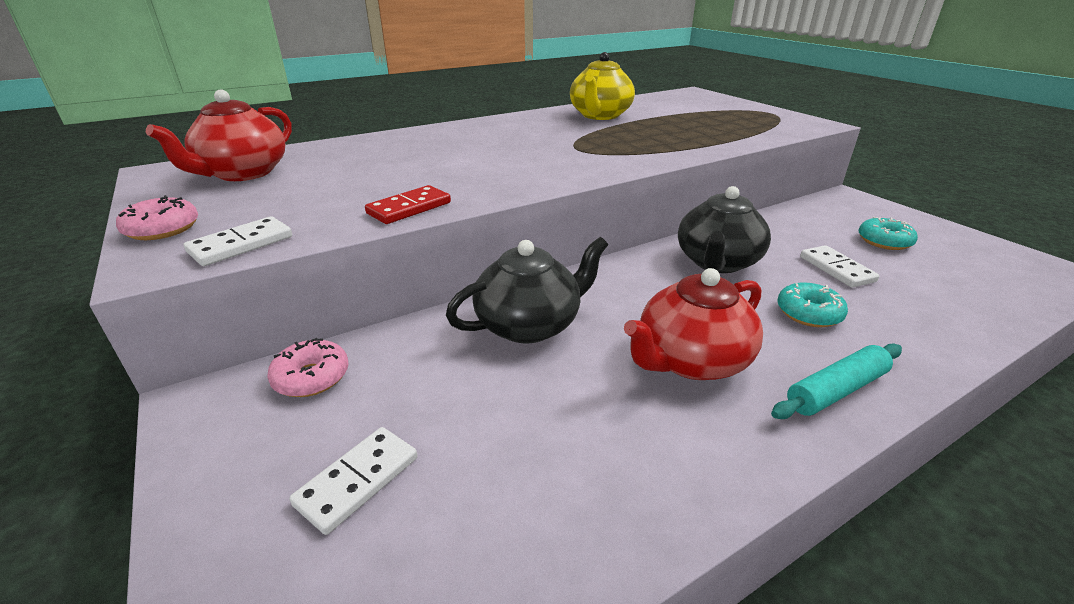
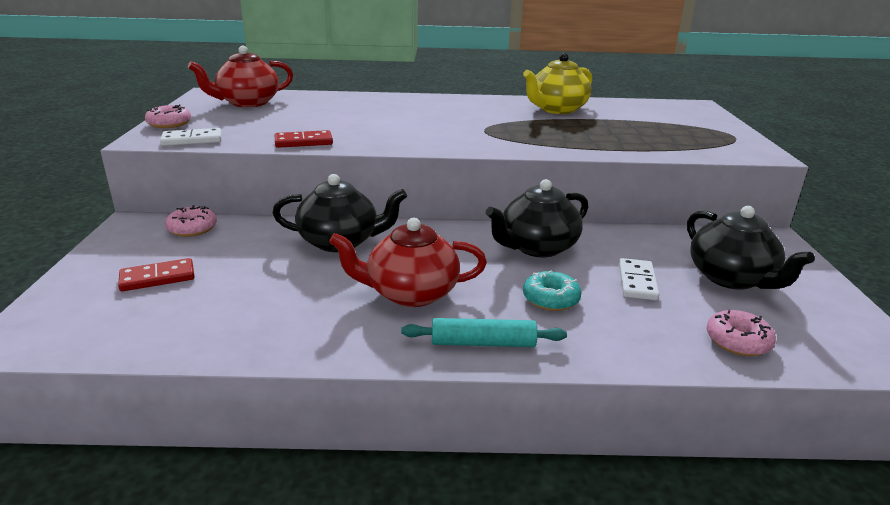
camera: 30 degrees right, 5 degrees down
(357, 481) = (157, 278): white domino -> red domino
(884, 241) = (731, 278): turquoise donut -> black teapot
(977, 298) = (737, 341): none -> pink donut

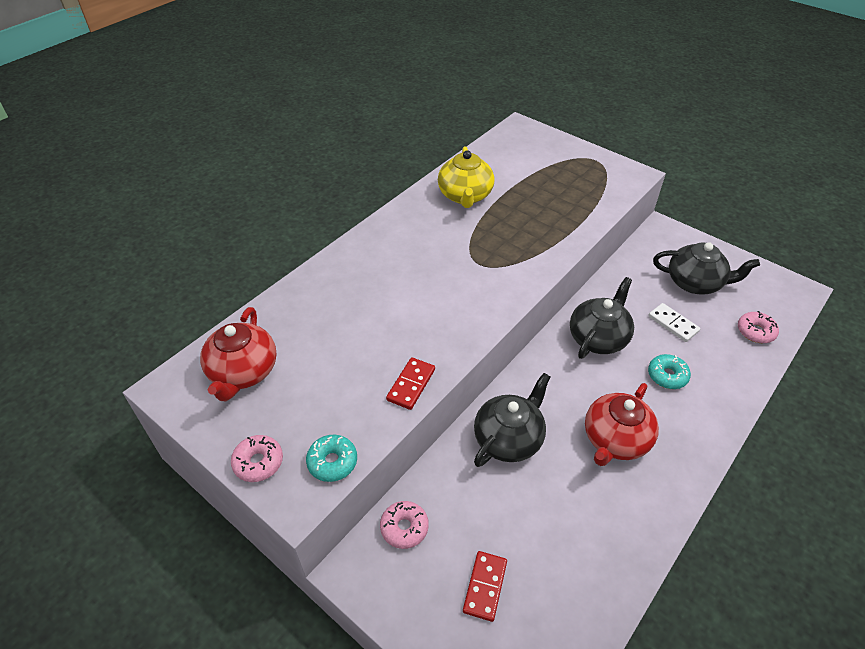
camera: 50 degrees left, 20 degrees up
(192, 140) = (332, 462): white domino -> turquoise donut
(483, 343) = (696, 439): turquoise rolling pin -> none
(537, 247) = (598, 338): black teapot -> black teapot turned 150 degrees counterclockwise

